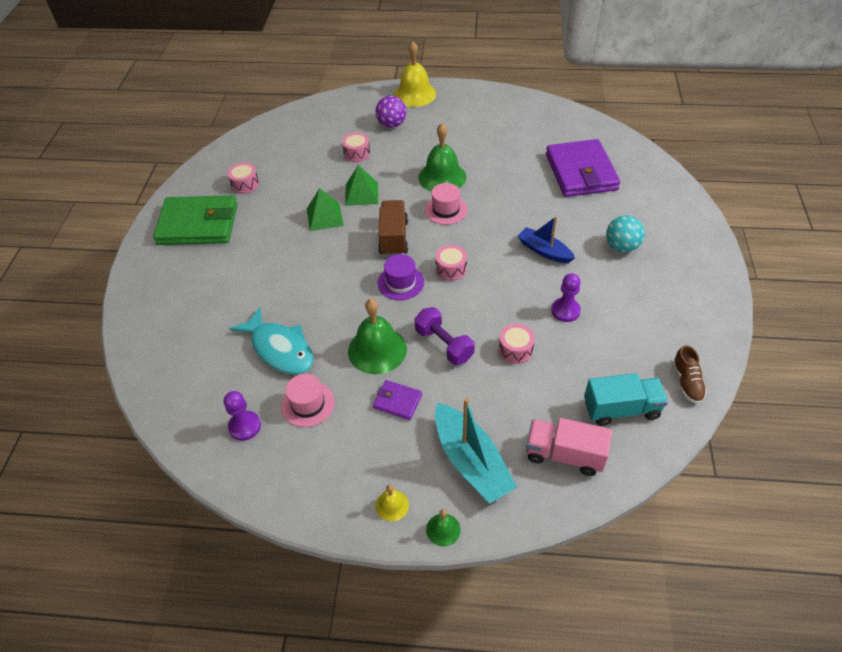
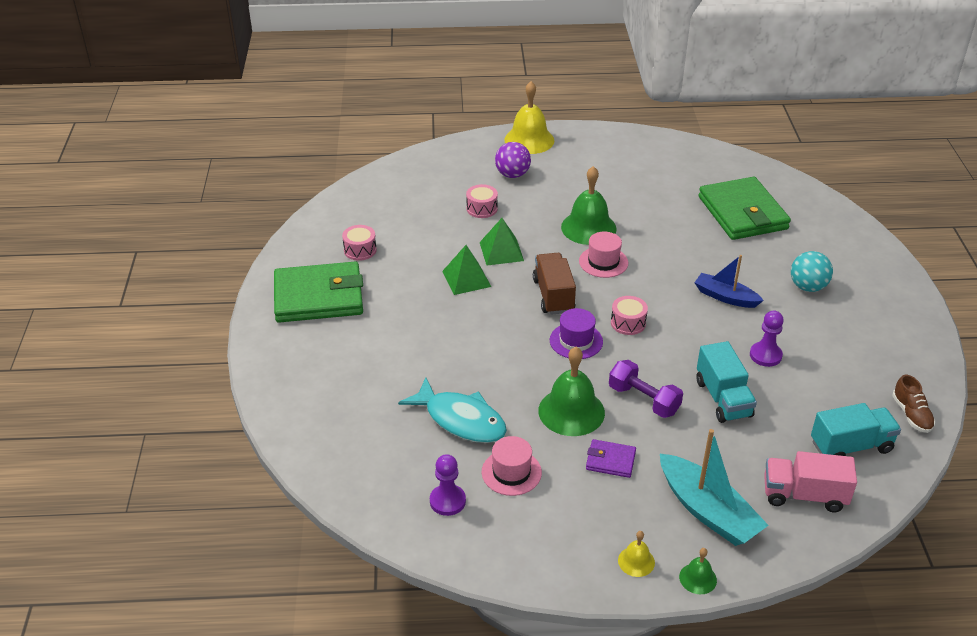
camera: 10 degrees left, 10 degrees down
(515, 350) = (723, 398): pink drum -> turquoise truck
(581, 172) = (742, 213): purple wallet -> green wallet

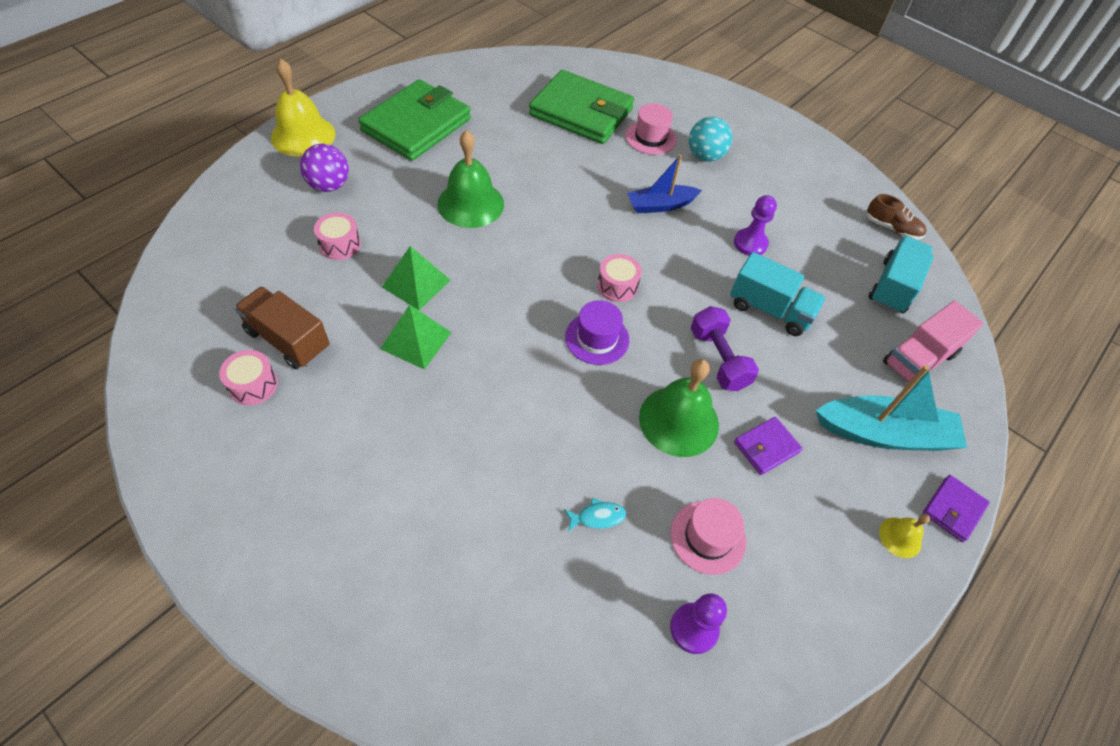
camera: 50 degrees left, 15 degrees up
(319, 297) = (269, 485): green wallet -> green wallet (416, 125)
(461, 420) = (597, 517): turquoise fish -> turquoise fish, size x0.41
(553, 295) = (522, 301): brown truck -> brown truck (288, 340)
(603, 262) = (525, 233): pink hat -> pink hat (650, 137)
(643, 400) = (718, 359): purple dumbbell -> purple dumbbell turned 75 degrees clockwise
(698, 578) = (953, 509): green bell -> purple wallet

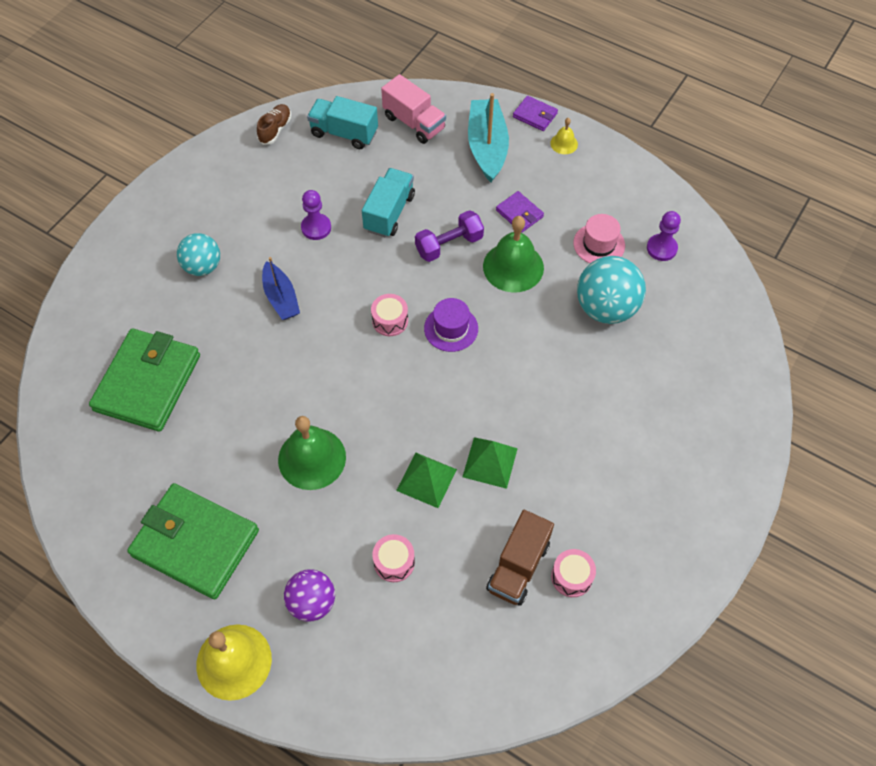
camera: 95 degrees left, 5 degrees up
(597, 517) = (606, 308): turquoise fish -> turquoise ball
(650, 137) = (181, 314): pink hat -> none

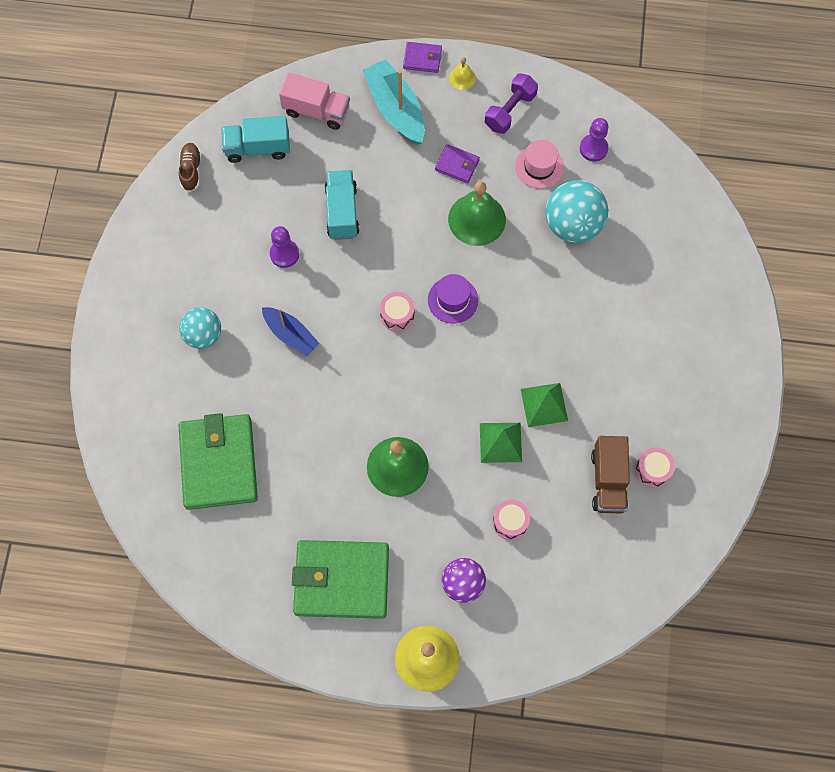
camera: 25 degrees left, 10 degrees up
(449, 245) = (411, 221): purple dumbbell -> purple dumbbell (510, 111)

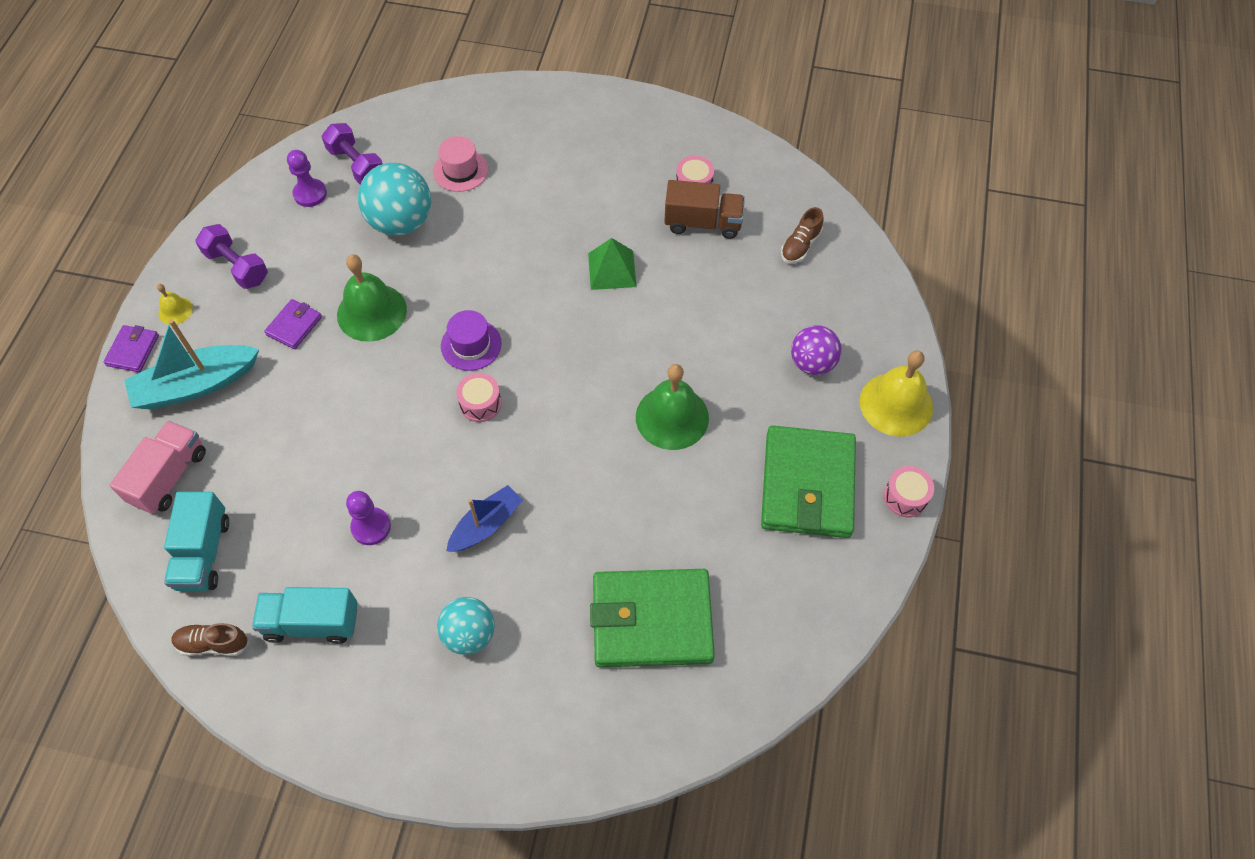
camera: 85 degrees left, 10 degrees down
(342, 212) = (326, 455): turquoise truck -> turquoise truck (312, 622)
(500, 442) = (652, 313): green pyramid -> none
(510, 522) = (744, 313): pink drum -> pink drum (905, 497)
(539, 166) = (319, 246): pink hat -> pink hat (460, 170)
(593, 572) = (800, 245): none -> brown shoe
(631, 178) = (356, 165): none -> purple dumbbell

